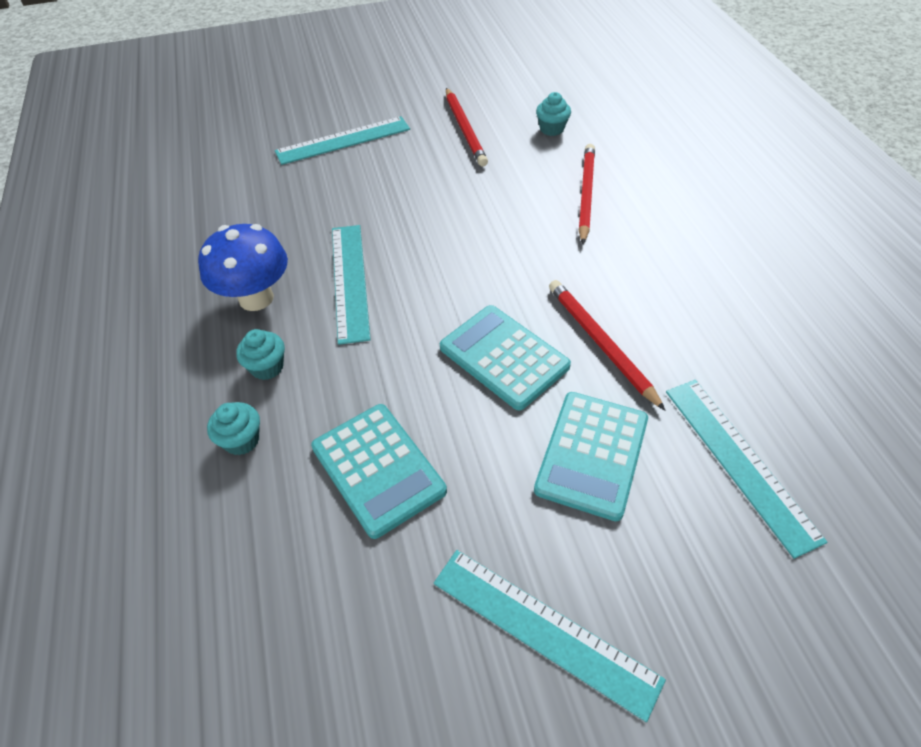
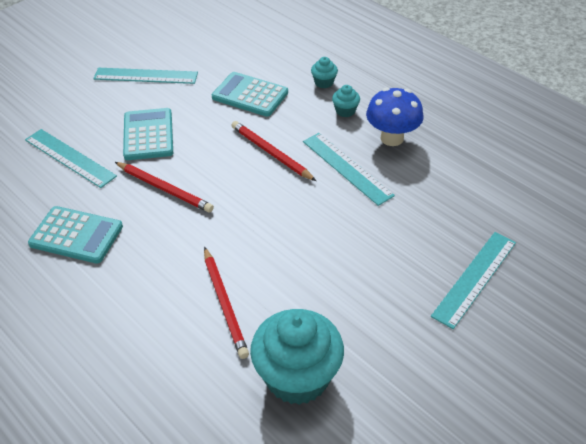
camera: 150 degrees right, 5 degrees down
(465, 129) = (380, 339): red pencil -> red pencil (271, 153)
(503, 357) = (219, 161): turquoise calculator -> turquoise calculator (76, 235)
(551, 129) = (297, 377): turquoise cupcake -> turquoise cupcake, size x2.33

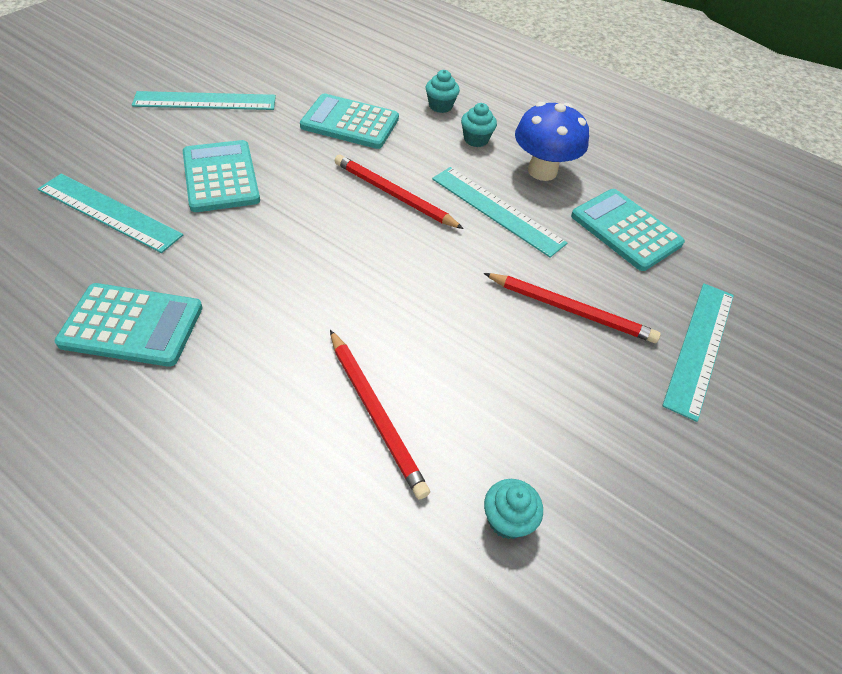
camera: 15 degrees left, 5 degrees up
(164, 189) = (256, 249): red pencil -> red pencil (571, 310)
(297, 377) = (507, 519): turquoise cupcake -> turquoise cupcake, size x0.43
(445, 188) = (625, 230): none -> turquoise calculator

